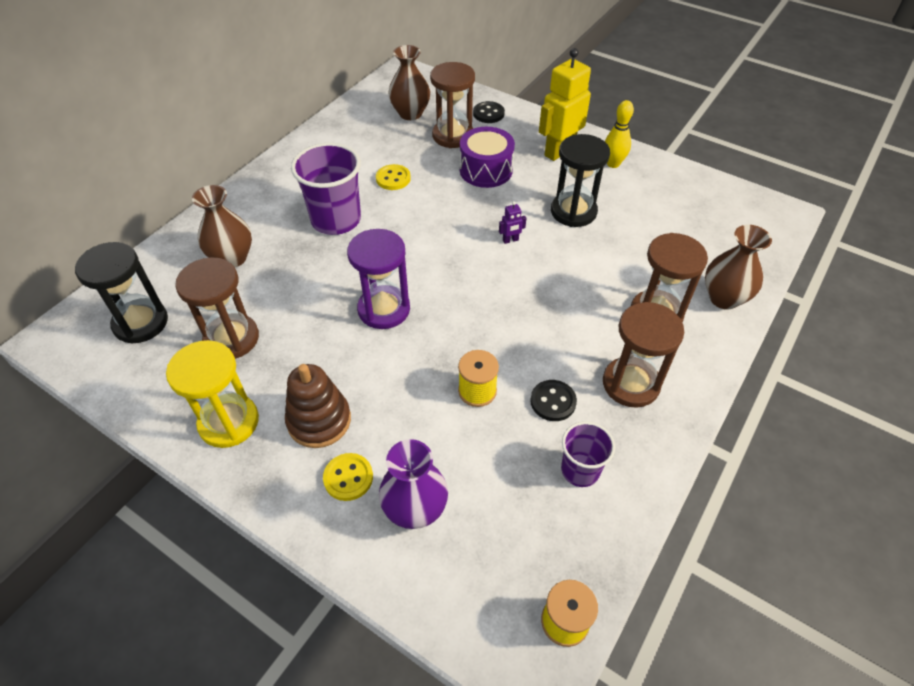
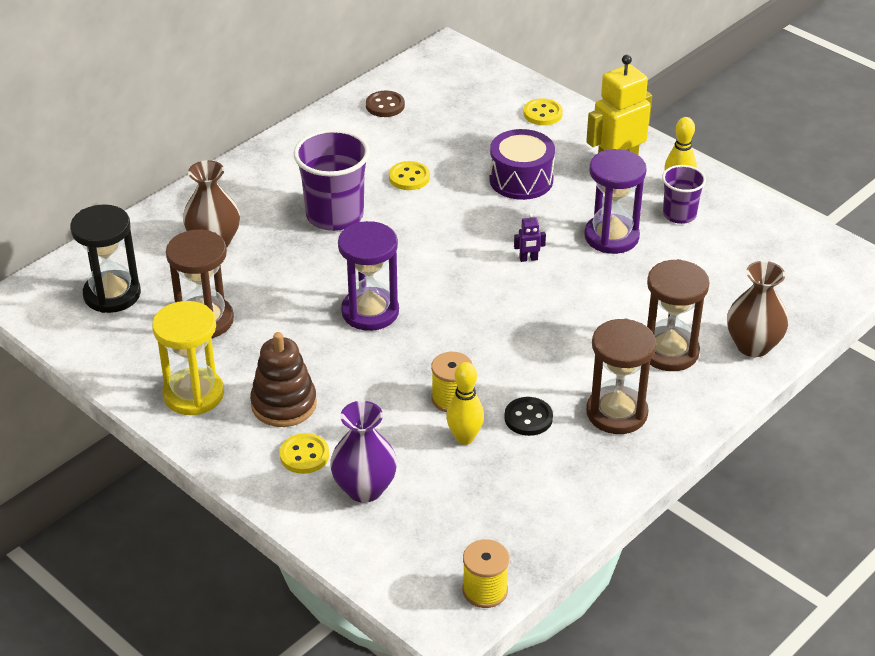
camera: 10 degrees right, 10 degrees down
(361, 120) = (385, 105): none -> brown button
(410, 113) = (446, 103): brown vase -> none
(453, 136) = (492, 135): brown hourglass -> none
(488, 114) = (542, 113): black button -> yellow button
(499, 433) = (464, 438): none -> yellow bowling pin
(573, 211) = (611, 237): black hourglass -> purple hourglass
(580, 470) = (537, 479): purple cup -> purple cup (679, 214)

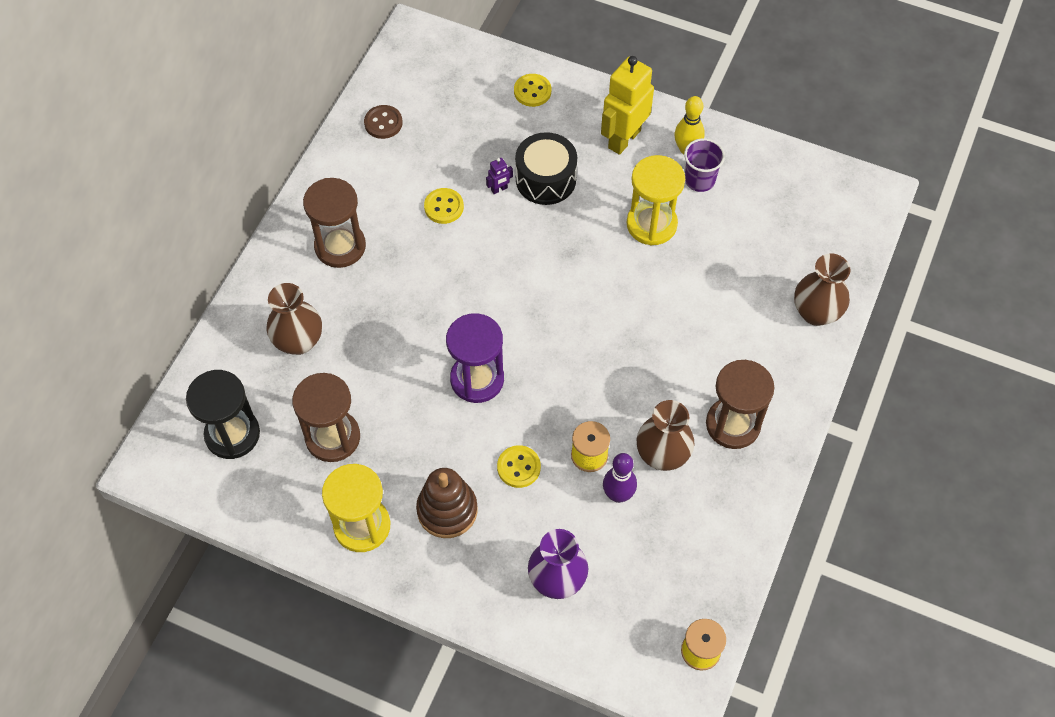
camera: 20 degrees left, 20 degrees up
(304, 455) = (490, 560): yellow button -> yellow button (518, 467)
(335, 215) = (395, 274): purple cup -> none
(464, 438) = (618, 495): yellow bowling pin -> purple bowling pin
(521, 180) = (545, 179): purple drum -> black drum
(528, 259) = (590, 273): purple robot -> purple robot (499, 189)
(528, 418) = (662, 455): black button -> brown vase
(611, 237) = (651, 224): purple hourglass -> yellow hourglass
(669, 351) = (750, 342): brown hourglass -> brown hourglass (340, 246)

